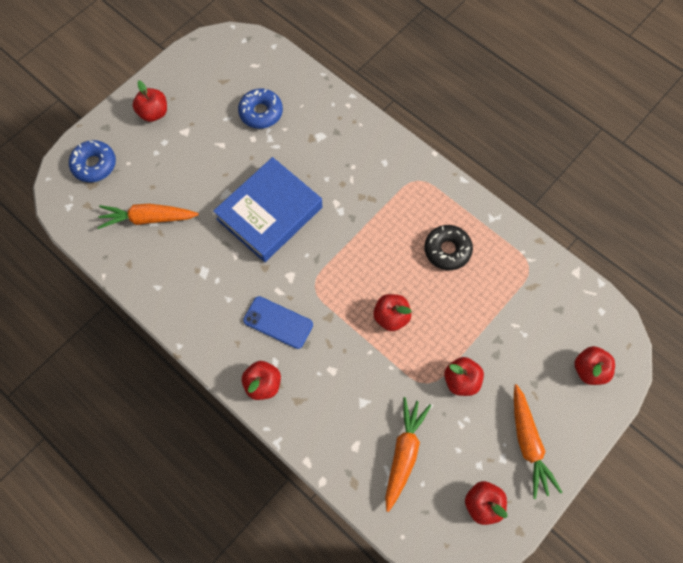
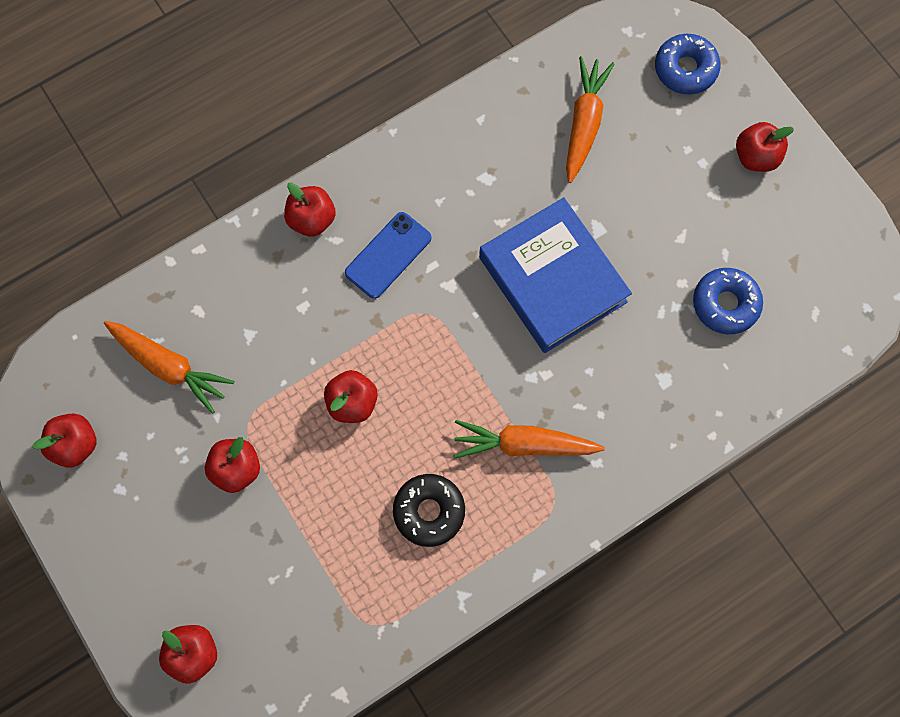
camera: 105 degrees right, 5 degrees up
(528, 443) = (126, 529): orange carrot -> orange carrot (524, 444)

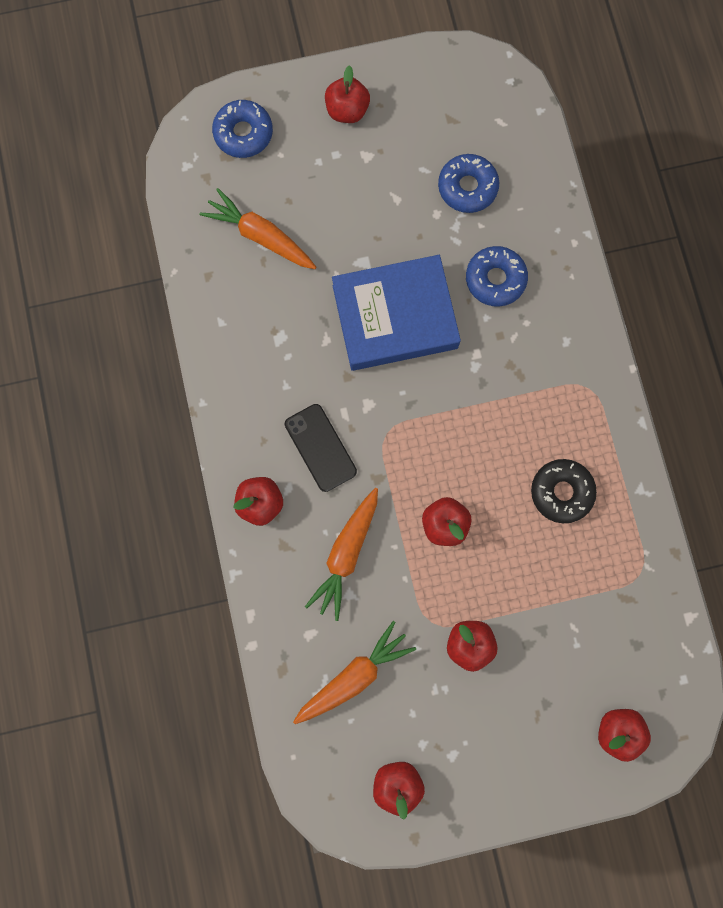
camera: 70 degrees left, 5 degrees up
(388, 255) = (320, 447): blue phone -> black phone
(524, 444) = (531, 394): orange carrot -> orange carrot (346, 554)
(635, 366) = (495, 279): none -> blue donut

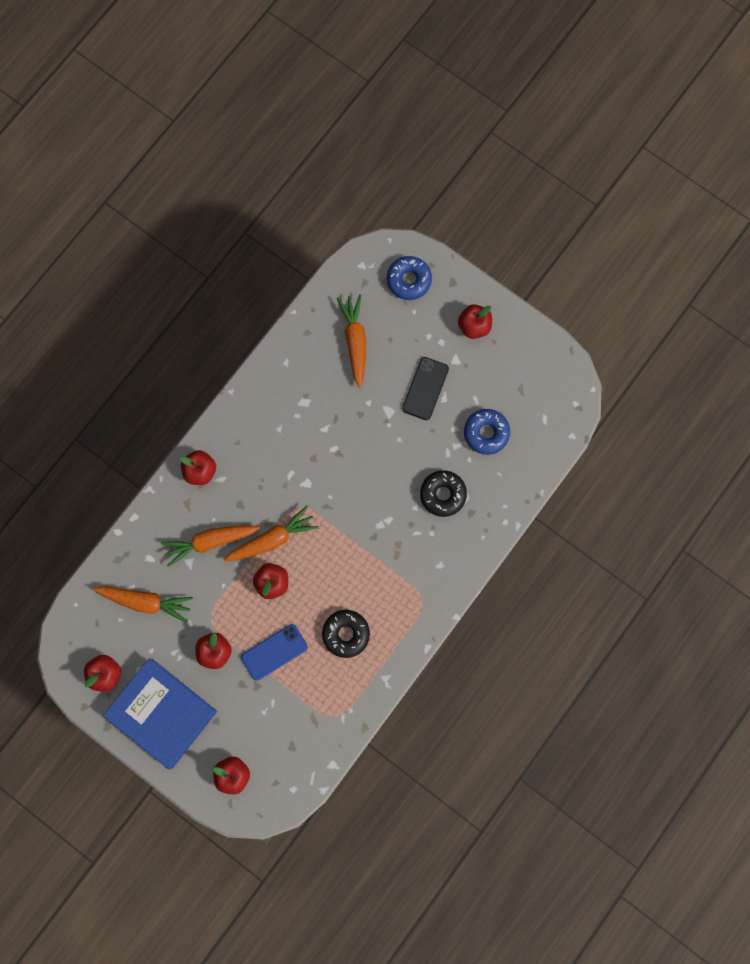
camera: 50 degrees right, 0 degrees up
(320, 447) = (259, 477): black phone -> black phone (425, 388)
(395, 317) = (371, 456): blue book -> blue book (162, 713)
(398, 487) = (272, 539): none -> orange carrot
(495, 279) = (443, 494): blue donut -> black donut
(521, 582) = (274, 652): none -> blue phone

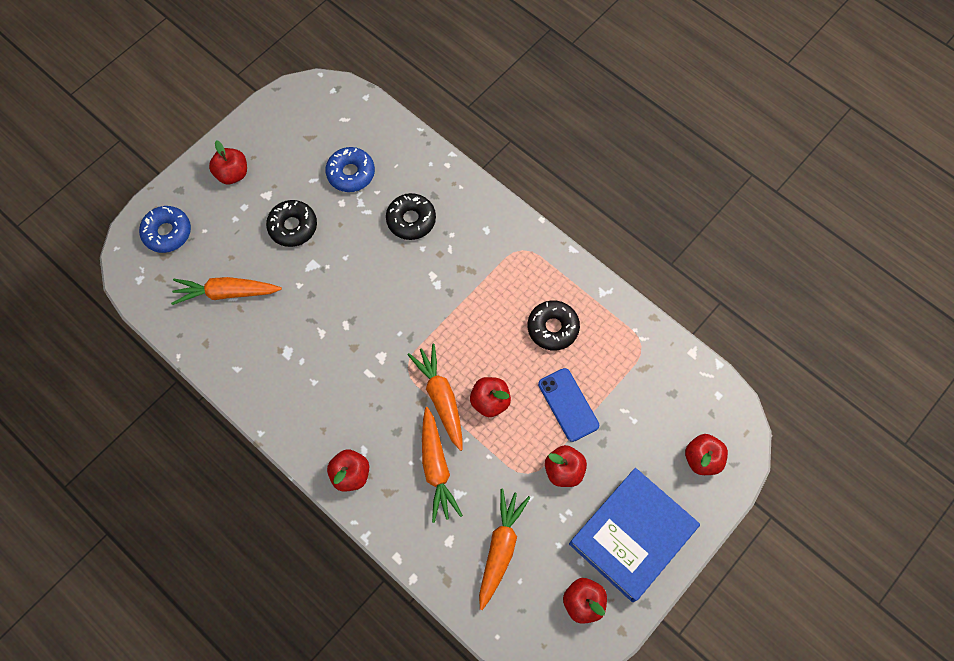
camera: 85 degrees left, 10 degrees down
(425, 388) = (293, 227): black phone -> black donut

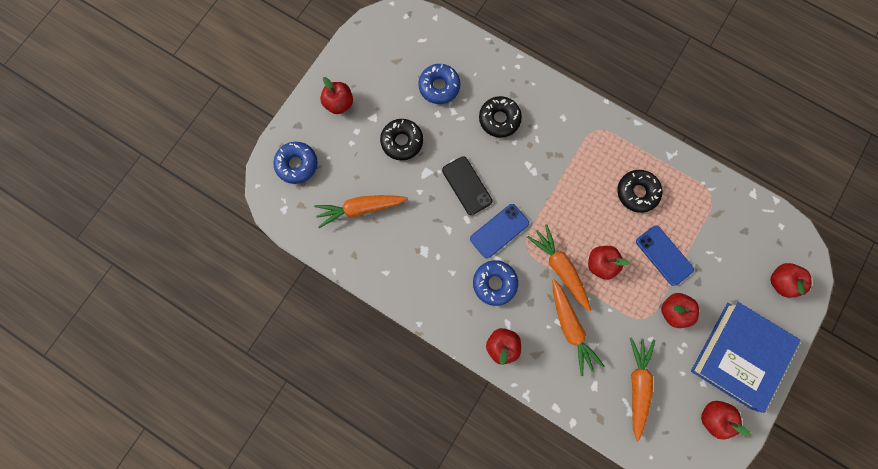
camera: 10 degrees left, 10 degrees up
(355, 287) = (467, 185): none -> black phone
(360, 402) = (494, 283): none -> blue donut
(380, 344) = (499, 231): none -> blue phone

